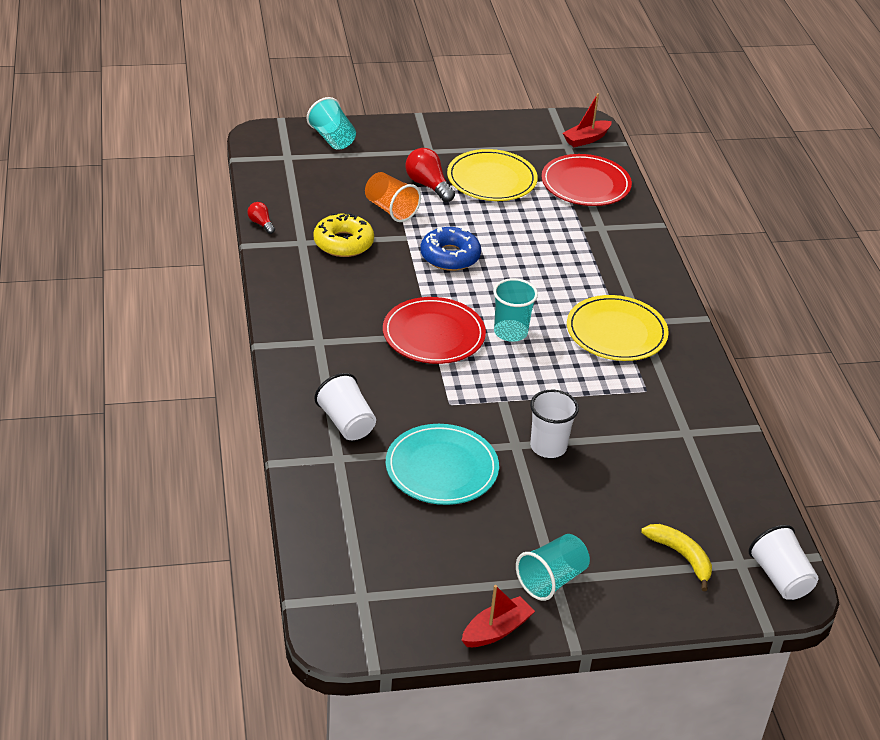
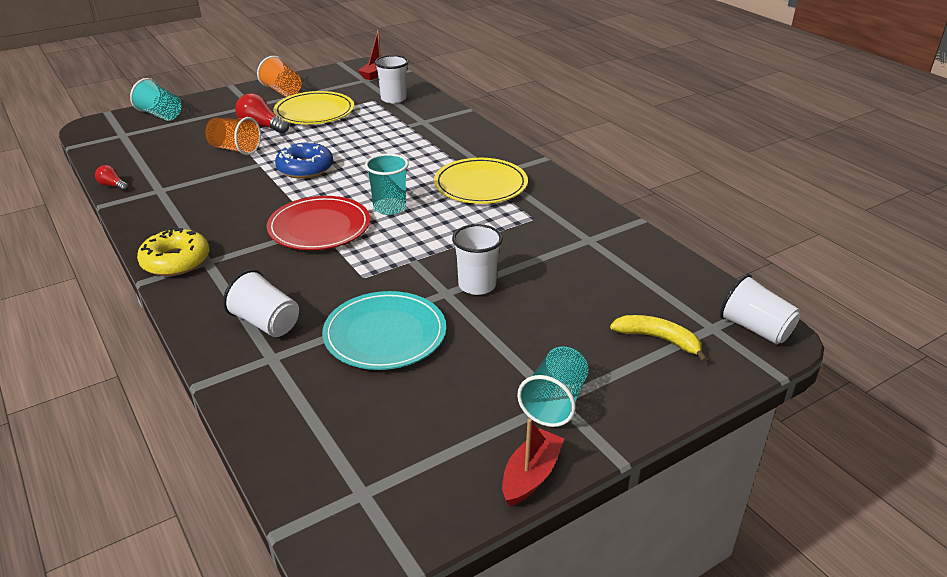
camera: 20 degrees left, 5 degrees down
(343, 243) = (200, 181): yellow donut -> yellow donut (176, 261)
(470, 138) = (282, 91): none -> orange cup
(585, 184) = (393, 99): red plate -> white cup

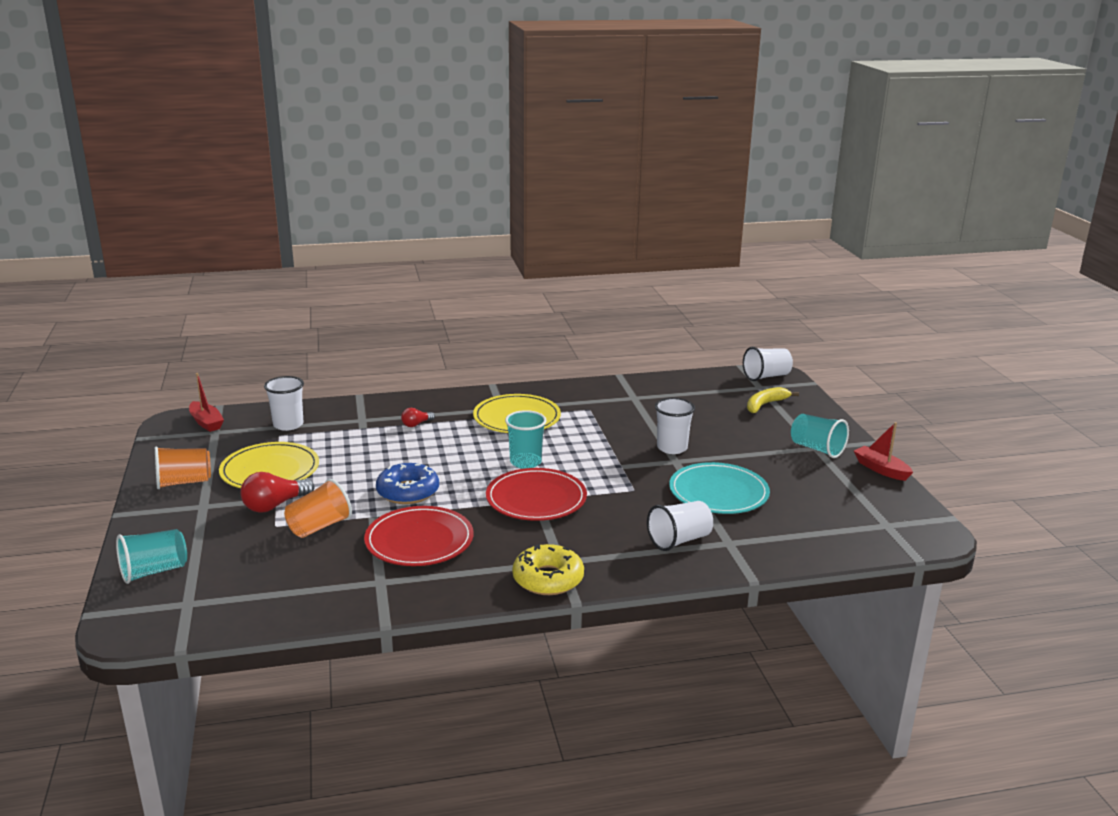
camera: 70 degrees left, 10 degrees down
(113, 186) = (339, 613): red light bulb -> red light bulb (416, 424)
(226, 191) = (419, 540): none -> red plate

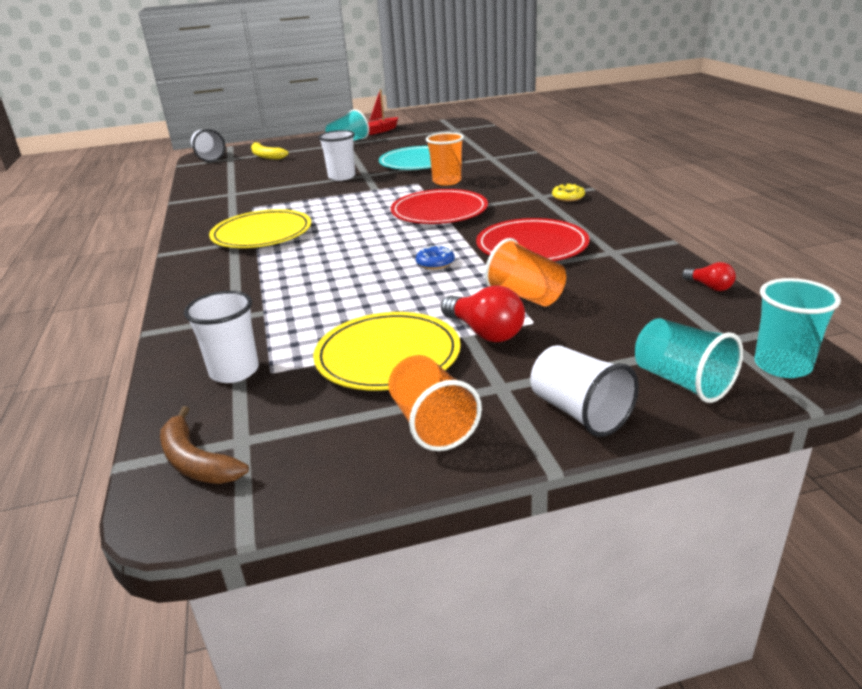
camera: 90 degrees left, 5 degrees up
(206, 422) = (196, 461): red boat -> brown banana
(408, 492) = (435, 263): blue donut -> blue donut, size x0.54
(416, 424) = (262, 281): red light bulb -> red light bulb (709, 287)
(525, 462) = (366, 221): turquoise cup -> turquoise cup (782, 365)
(548, 579) = (568, 197): yellow donut -> yellow donut, size x0.54
(635, 507) = (447, 181): none -> orange cup
(679, 540) = (493, 168): white cup -> white cup (579, 412)

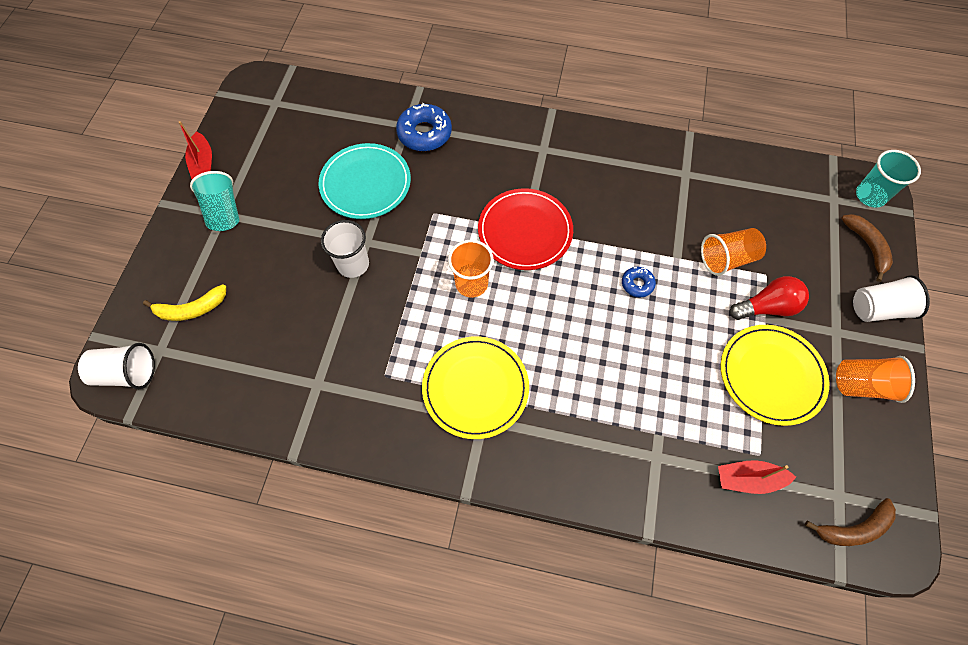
camera: 65 degrees left, 35 degrees up
(234, 371) = (748, 479): white cup -> red boat
(447, 181) = (448, 190): orange cup -> orange cup (471, 283)
(491, 163) = (424, 133): none -> blue donut
(532, 246) = (644, 210): red plate -> none
(568, 197) = (561, 135): yellow donut -> none
(682, 381) = (867, 247): turquoise cup -> brown banana
(709, 287) = (767, 162): red light bulb -> none

